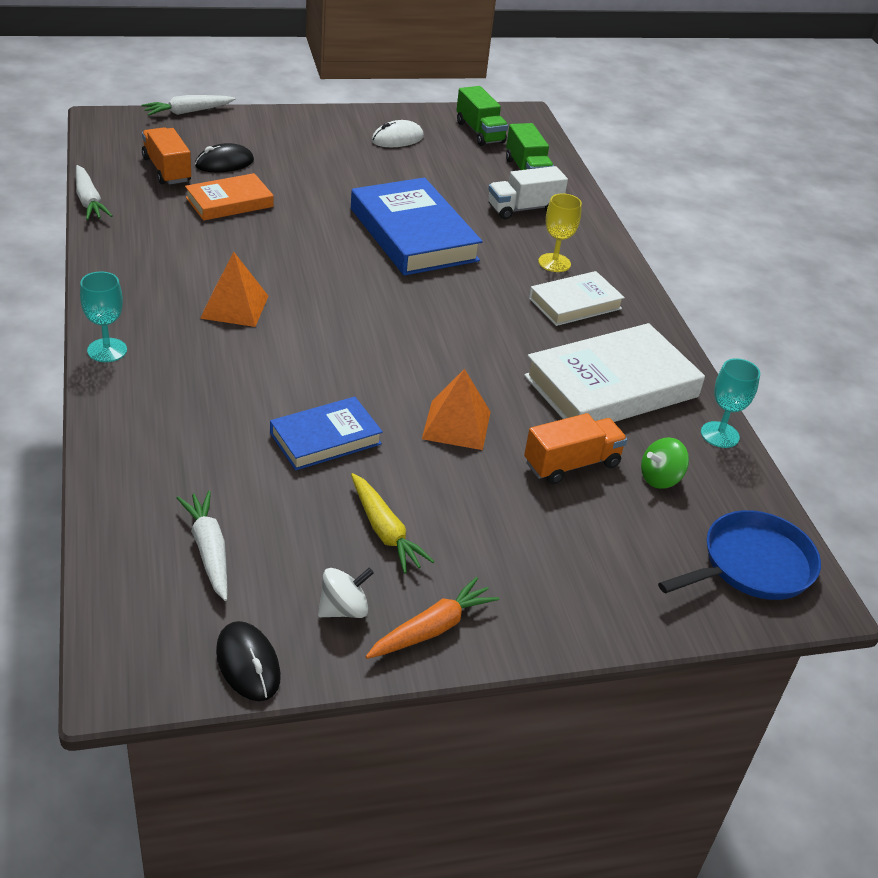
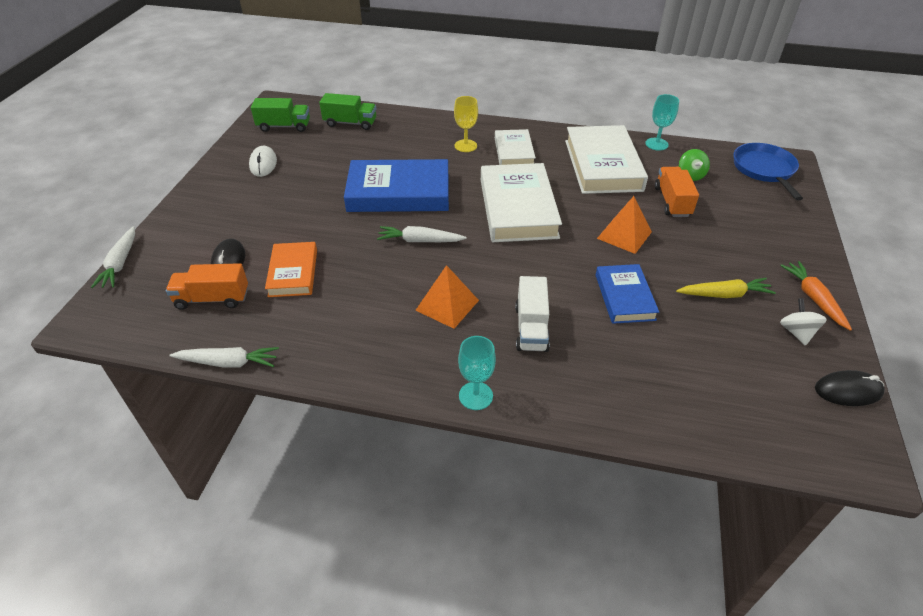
camera: 60 degrees left, 5 degrees up
(208, 550) = (736, 386): white carrot -> white carrot (419, 241)
(449, 327) = (518, 208): none -> white book
(524, 209) = (395, 138): white truck -> white truck (531, 328)

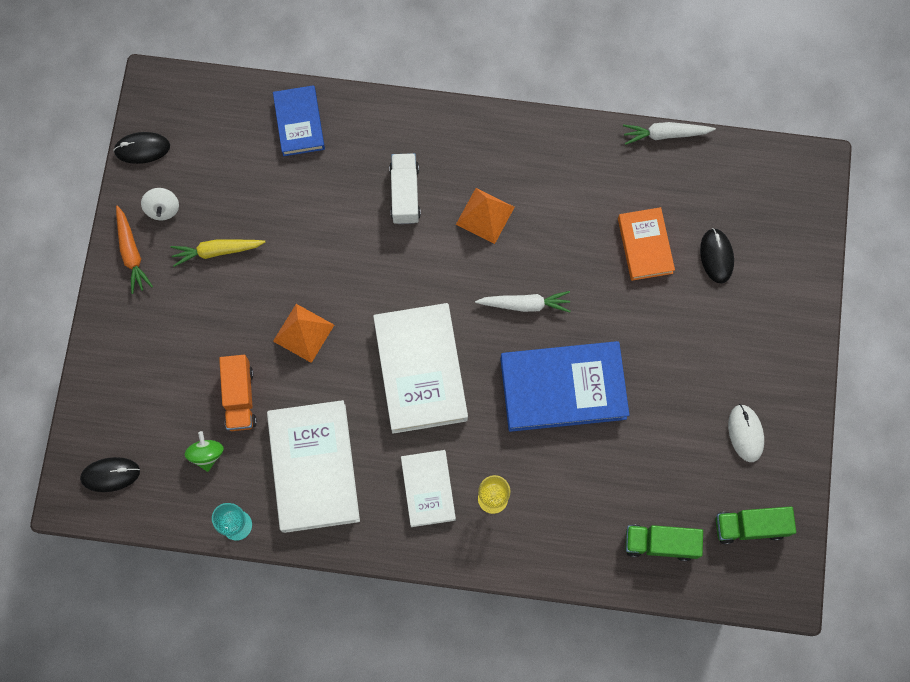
camera: 175 degrees right, 30 degrees up
(120, 263) = (825, 244): white carrot -> none
(212, 299) = (711, 205): orange truck -> none
(475, 396) = (450, 119): turquoise goblet -> none
(624, 297) = (315, 240): blue book -> blue book (299, 123)
(764, 170) = (110, 475): blue pan -> black mouse

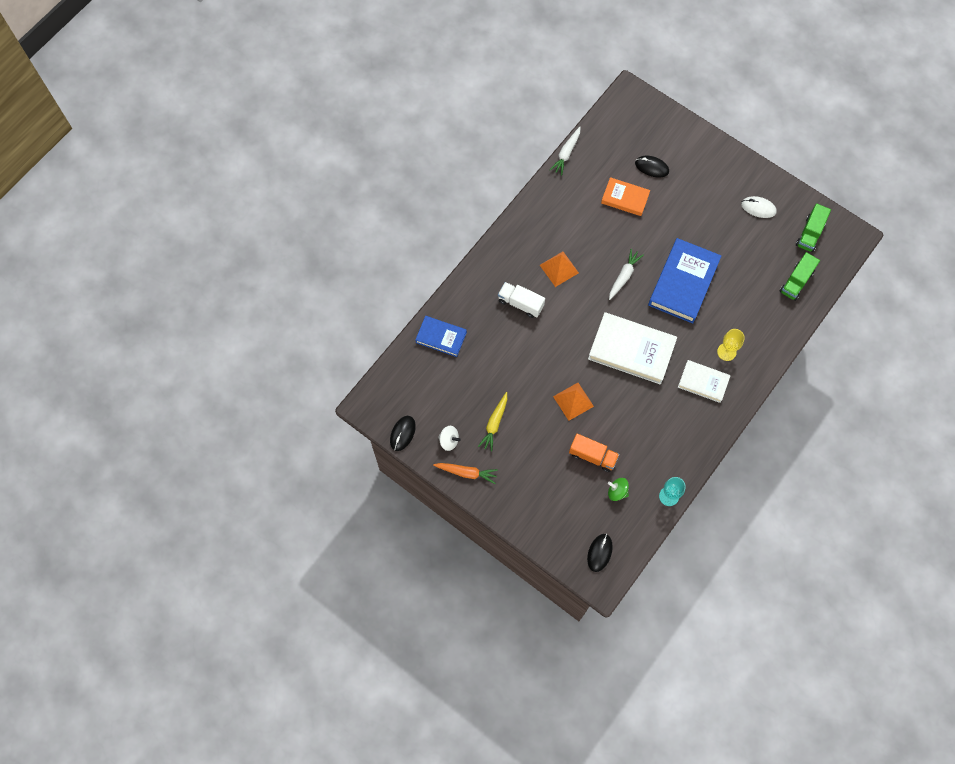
camera: 60 degrees left, 5 degrees down
(314, 468) = (657, 437): white book -> none

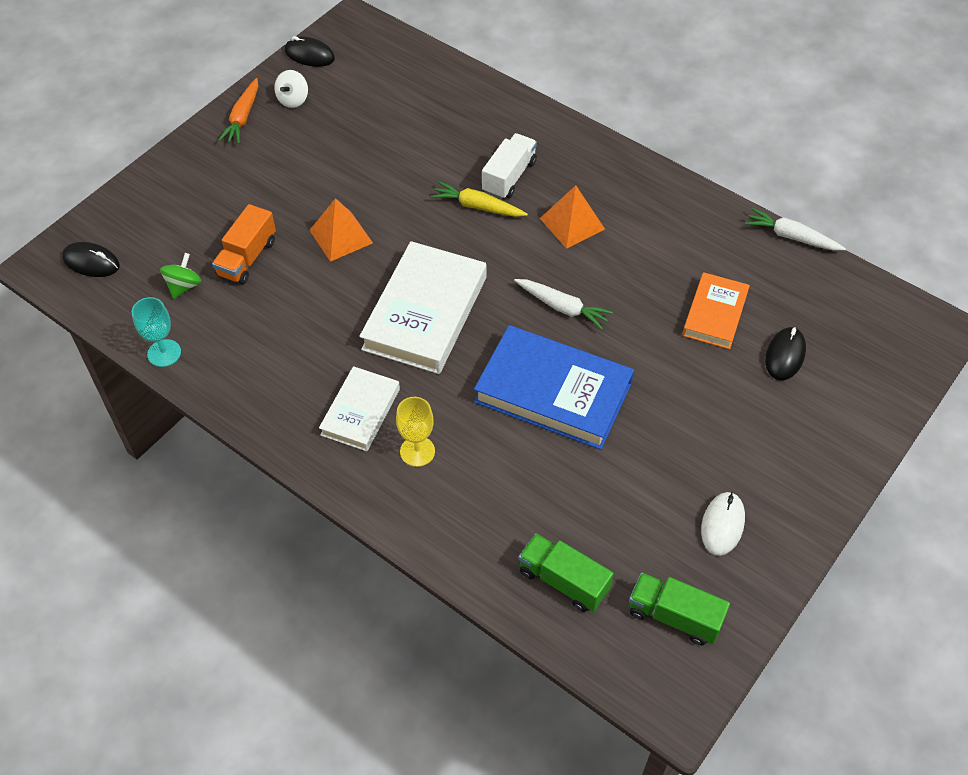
camera: 90 degrees right, 15 degrees down
(441, 337) = (453, 91): blue book -> none
(494, 424) = (313, 147): yellow carrot -> yellow carrot (477, 206)

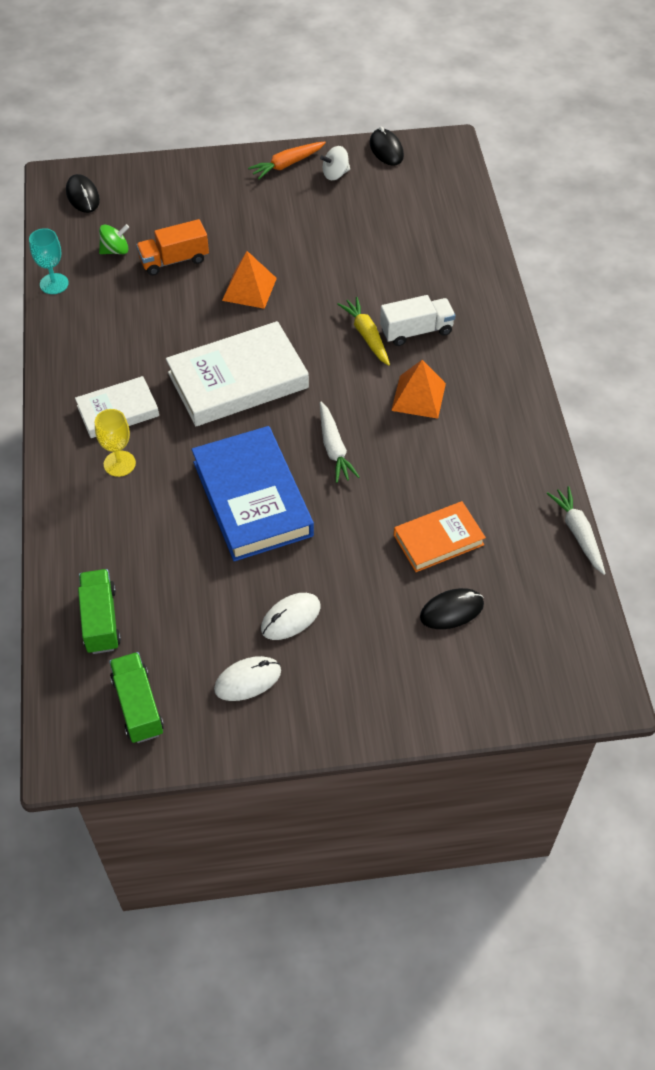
camera: 45 degrees right, 0 degrees up
(692, 454) = (290, 618): none -> white mouse

